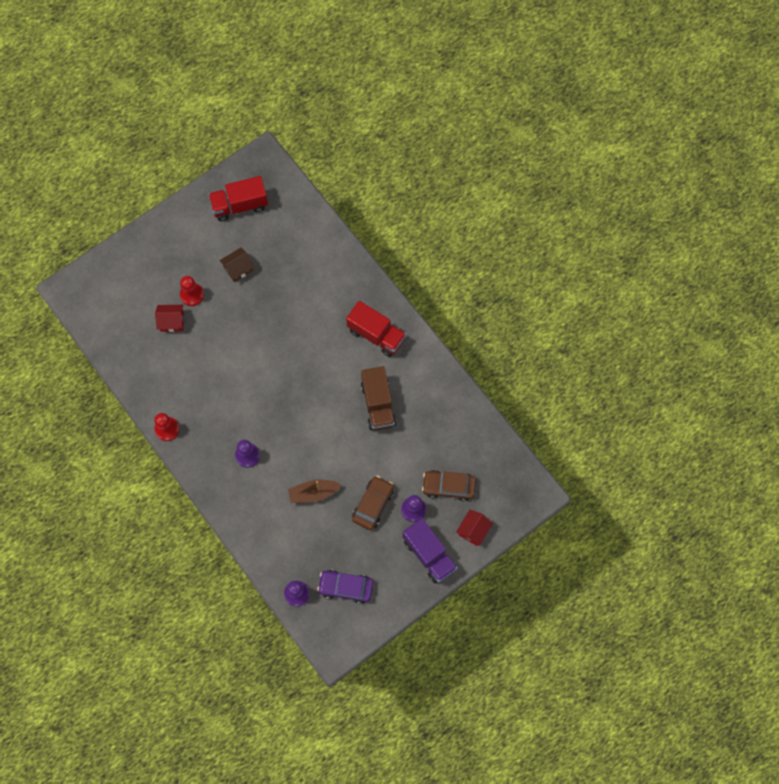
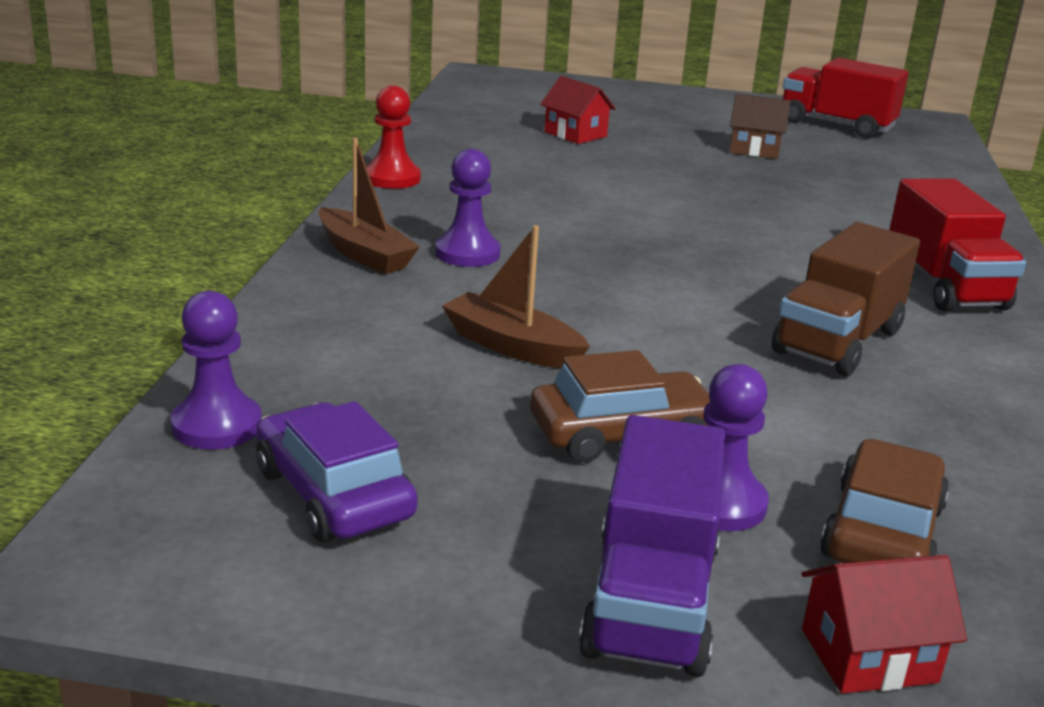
camera: 45 degrees right, 45 degrees down
(192, 295) = (644, 134): red pawn -> none
(225, 487) = (364, 254): none -> brown boat
(448, 487) = (881, 532): brown car -> brown car turned 60 degrees clockwise

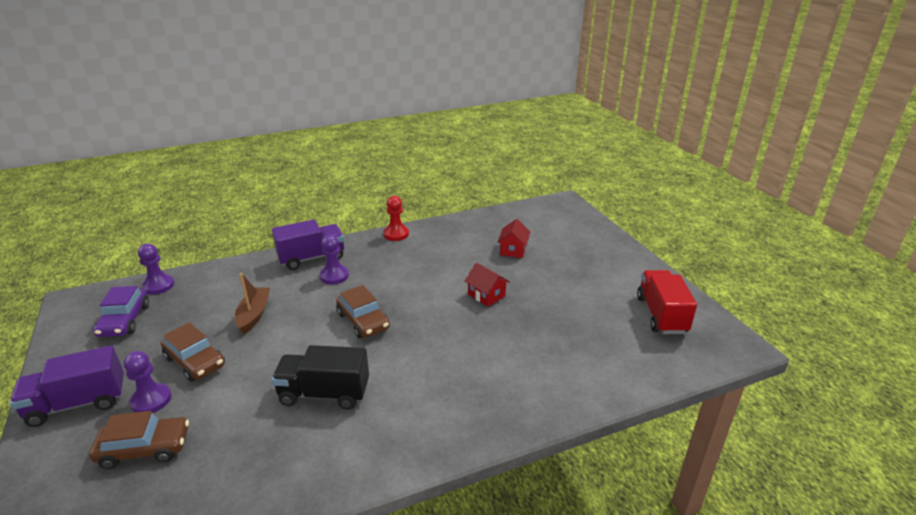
camera: 60 degrees right, 5 degrees up
(333, 494) = (125, 321): purple car -> purple car turned 150 degrees clockwise
(364, 254) = (311, 258): brown boat -> purple truck
(653, 268) = (363, 321): none -> brown car
(754, 149) = (569, 301): brown house -> none
(837, 341) = (324, 393): brown truck -> black truck
(868, 655) = (54, 464): red house -> red house (486, 295)
(944, 285) = (431, 413): red truck -> none

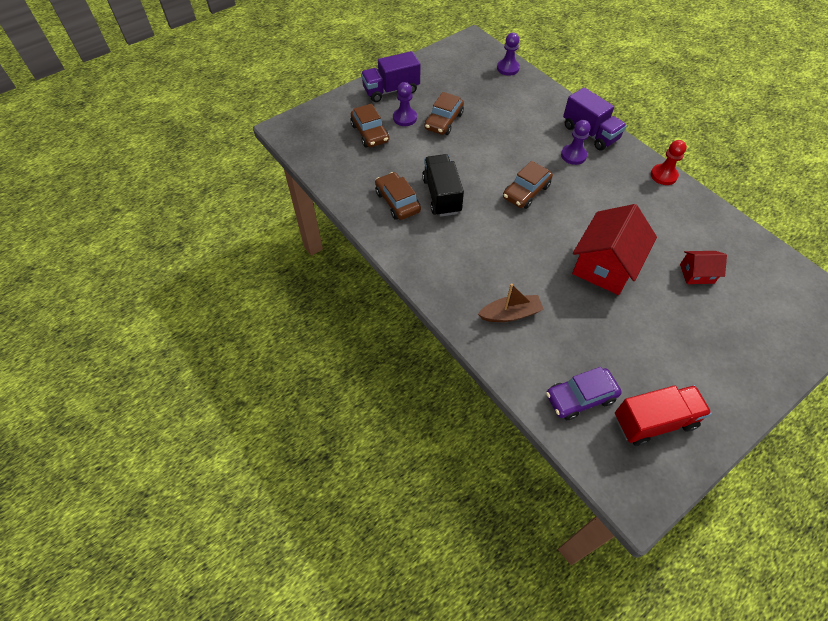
camera: 75 degrees right, 25 degrees up
(78, 403) = (391, 90): purple truck -> purple truck turned 75 degrees counterclockwise
(125, 321) = (465, 71): purple car -> purple car (580, 397)
(254, 315) = (502, 129): brown boat -> brown boat (510, 314)
(306, 443) = (397, 202): none -> brown car
(486, 295) = (605, 265): red house -> red house, size x1.98

